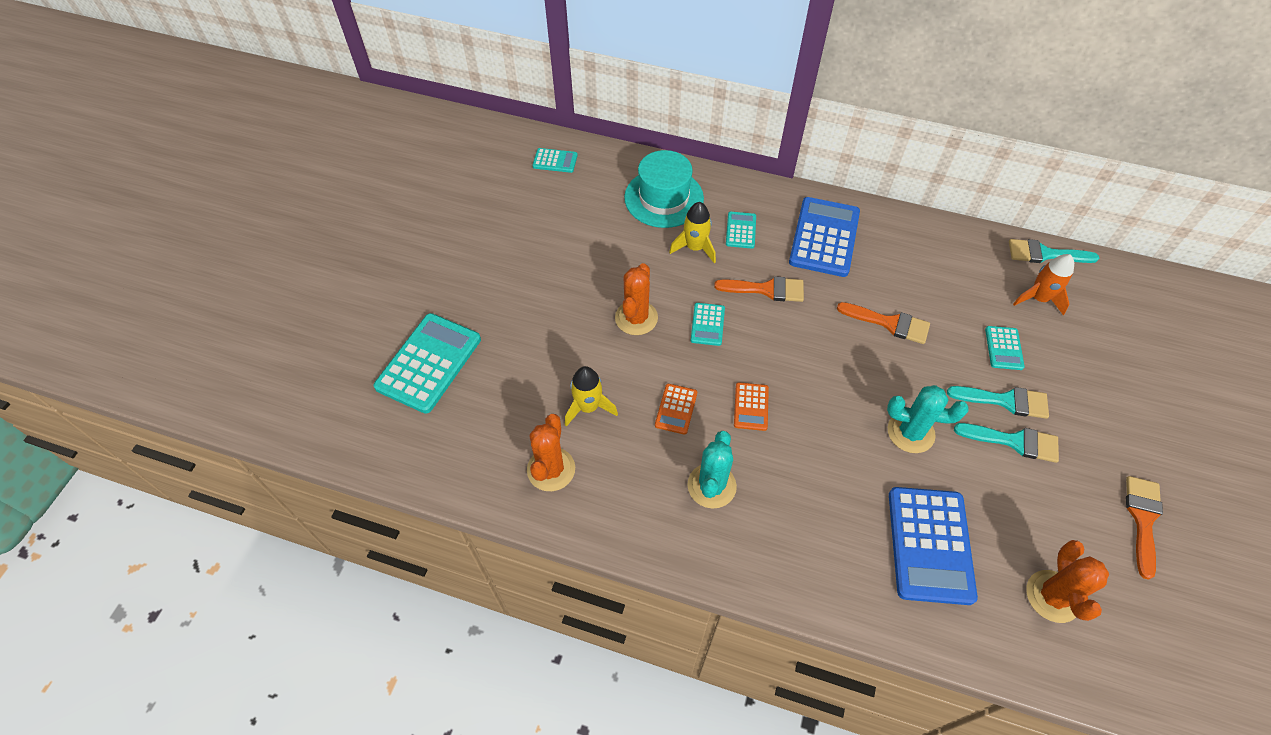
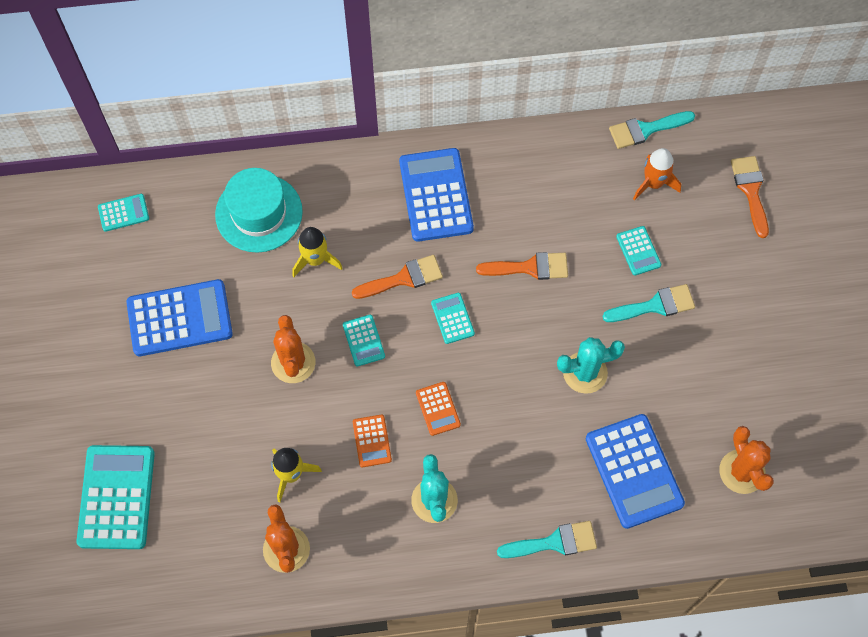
camera: 25 degrees left, 10 degrees up
(558, 249) = (179, 318): none -> blue calculator
(740, 230) = (352, 220): turquoise calculator -> turquoise calculator (452, 318)
(1014, 441) = (673, 343): turquoise brush -> turquoise brush (554, 542)
(1142, 519) = (794, 371): orange brush -> orange brush (750, 191)

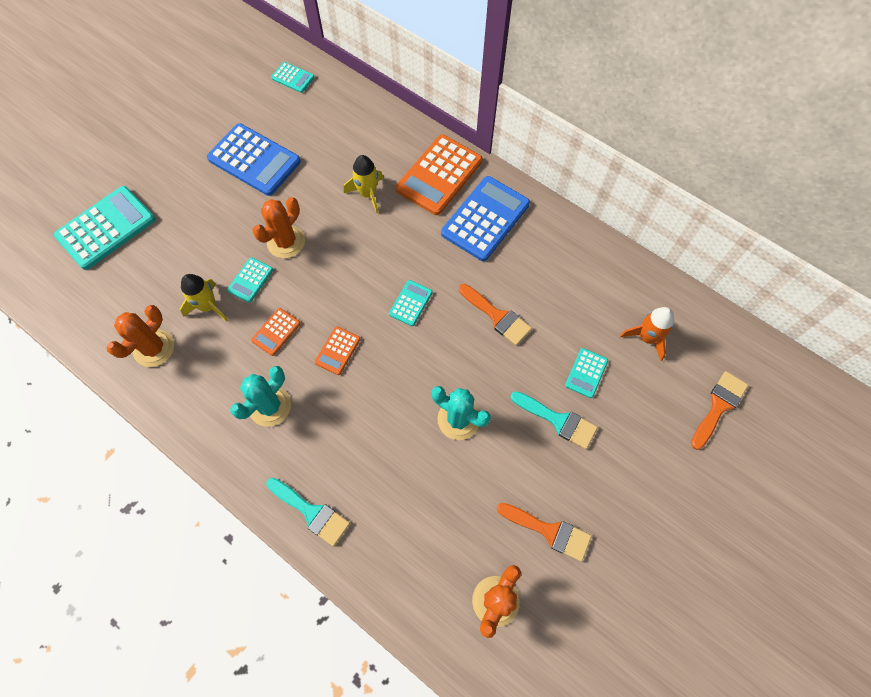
camera: 45 degrees right, 0 degrees up
(259, 213) = (366, 139): turquoise hat -> none
(357, 190) = (439, 175): none -> orange calculator
(364, 340) = (341, 267): turquoise calculator -> turquoise calculator (250, 280)
(403, 278) = (408, 251): orange brush -> orange brush (549, 531)
(634, 471) = (418, 520): blue calculator -> none
(646, 129) = (680, 298): turquoise brush -> none

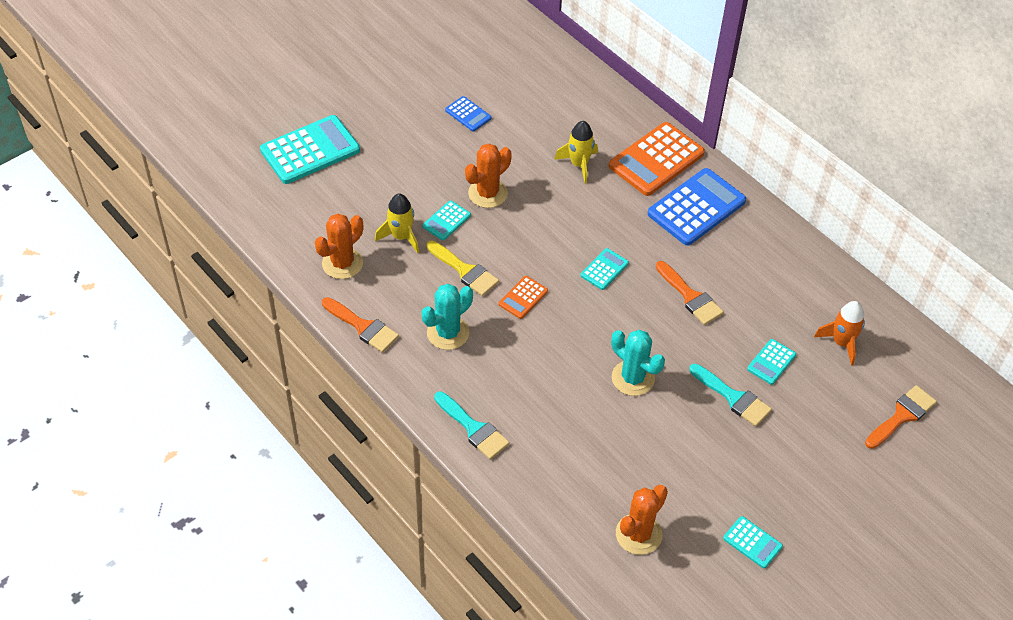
camera: 10 degrees right, 15 degrees down
(254, 160) = (468, 114): blue calculator -> blue calculator, size x0.49
(276, 332) = (464, 270): orange calculator -> yellow brush
(293, 78) = (520, 44): turquoise calculator -> turquoise calculator (752, 542)
(549, 531) = (704, 488): orange brush -> orange brush (363, 327)

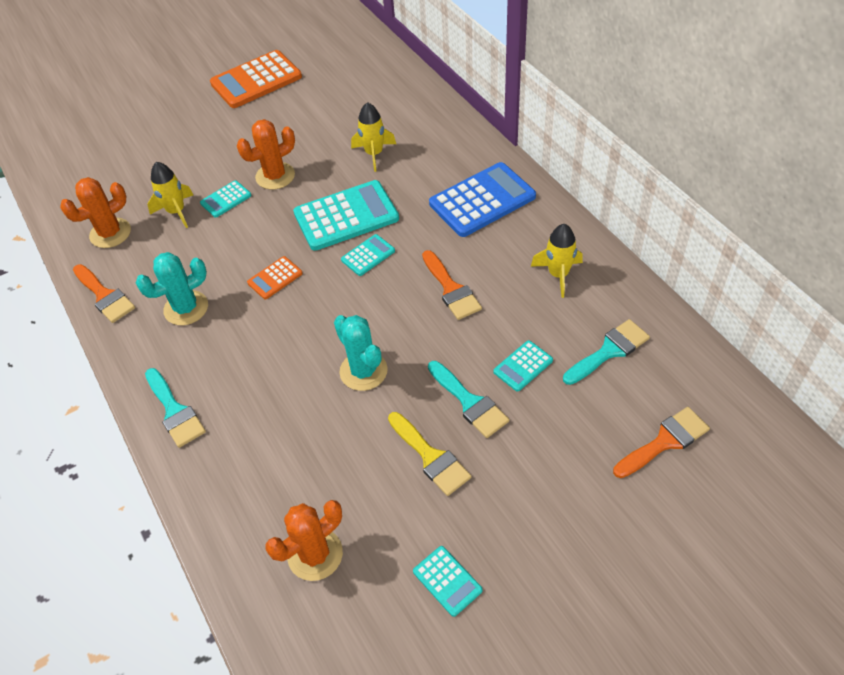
camera: 15 degrees right, 0 degrees up
(310, 150) = (124, 130): turquoise calculator -> turquoise calculator (346, 216)
(464, 270) = (226, 247): yellow brush -> yellow brush (430, 457)
(468, 114) = (282, 105): blue calculator -> none
(656, 160) = (453, 153): orange calculator -> orange calculator (256, 80)
(783, 276) = (558, 274): none -> yellow rocket
(841, 343) = (609, 351): orange rocket -> turquoise brush

